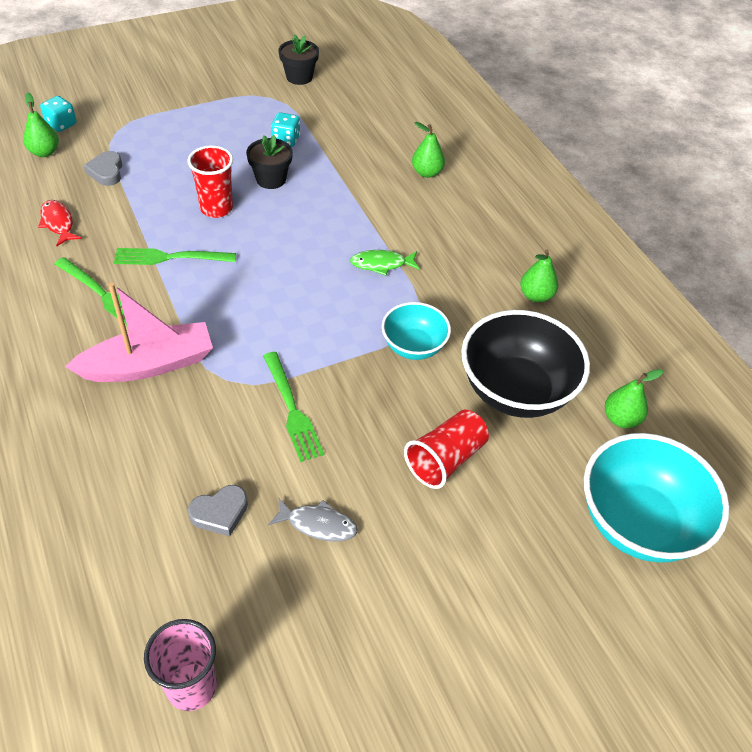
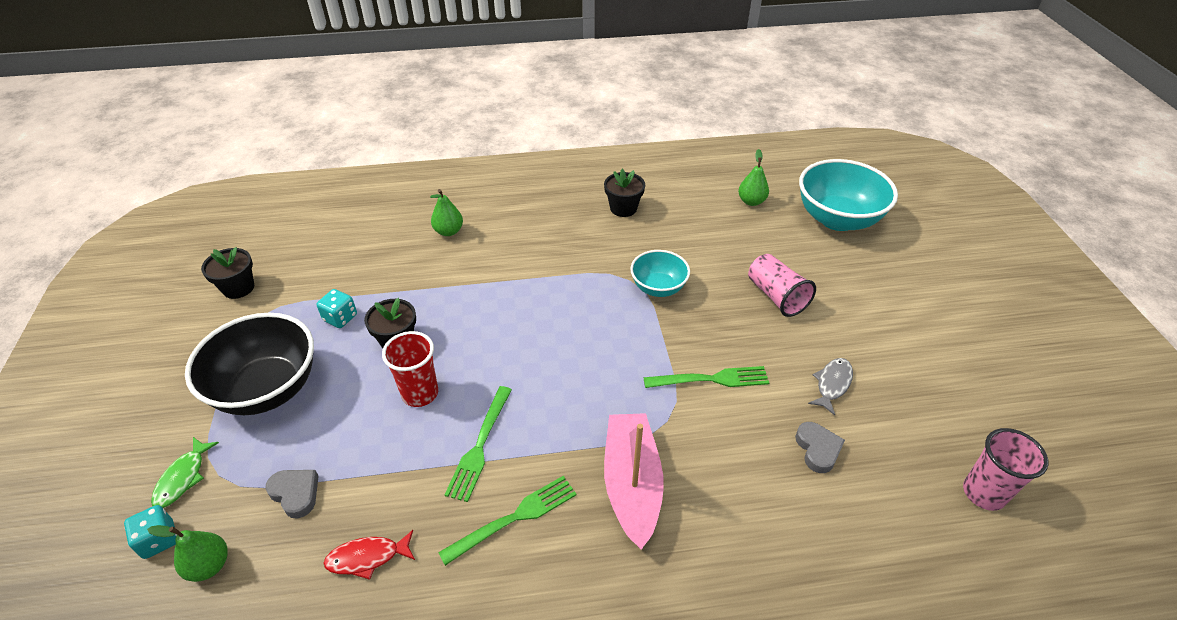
camera: 70 degrees left, 5 degrees down
(106, 172) = (295, 493): grey heart -> grey heart turned 150 degrees counterclockwise
(381, 264) = (555, 286): green fish -> green fish (183, 478)
(445, 459) = (776, 296): red cup -> pink cup
(516, 391) = (716, 243): black bowl -> black bowl (267, 389)
(536, 295) = (623, 208): green pear -> black flower pot

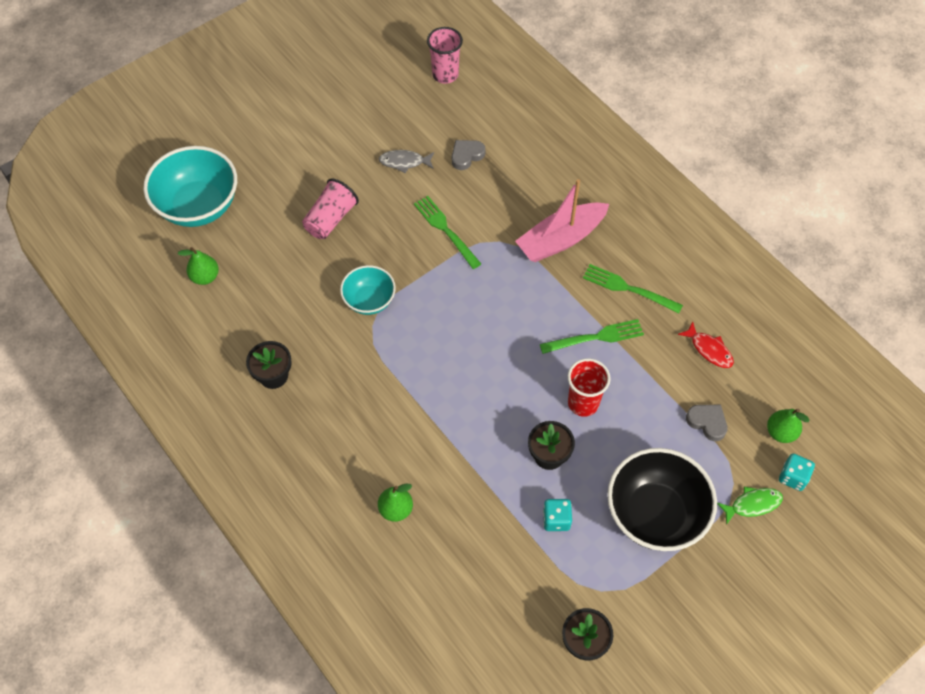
camera: 120 degrees left, 15 degrees up
(295, 493) = (707, 422): grey heart -> grey heart turned 120 degrees clockwise

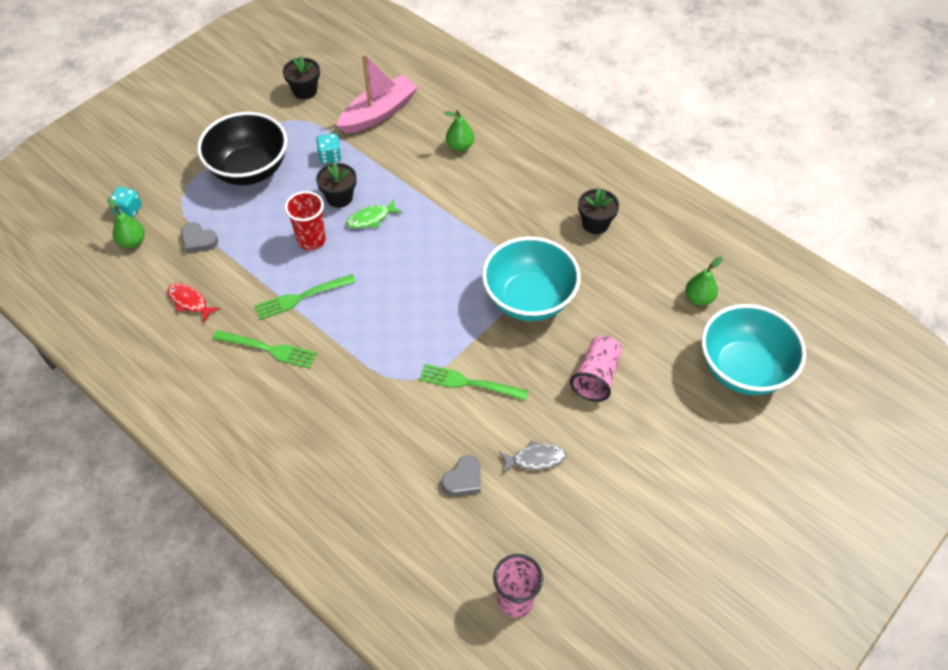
camera: 170 degrees right, 5 degrees down
(369, 300) = (529, 299): turquoise bowl -> turquoise bowl, size x1.75
(445, 230) = (469, 383): green fork -> green fork turned 150 degrees clockwise
(561, 239) = (342, 391): pink boat -> pink boat (379, 113)
(752, 504) = (167, 187): green fish -> green fish (371, 218)

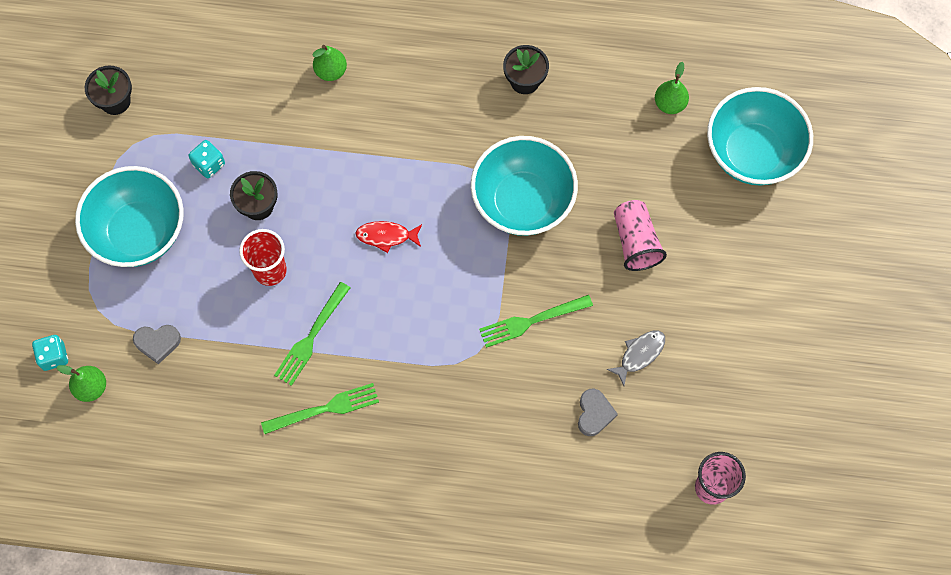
camera: 35 degrees left, 15 degrees up
(190, 302) = (208, 412): red fish -> red fish (386, 236)
(249, 170) = (139, 232): black bowl -> turquoise bowl
(371, 218) = (308, 209): green fish -> none
(379, 113) = (216, 81): pink boat -> none

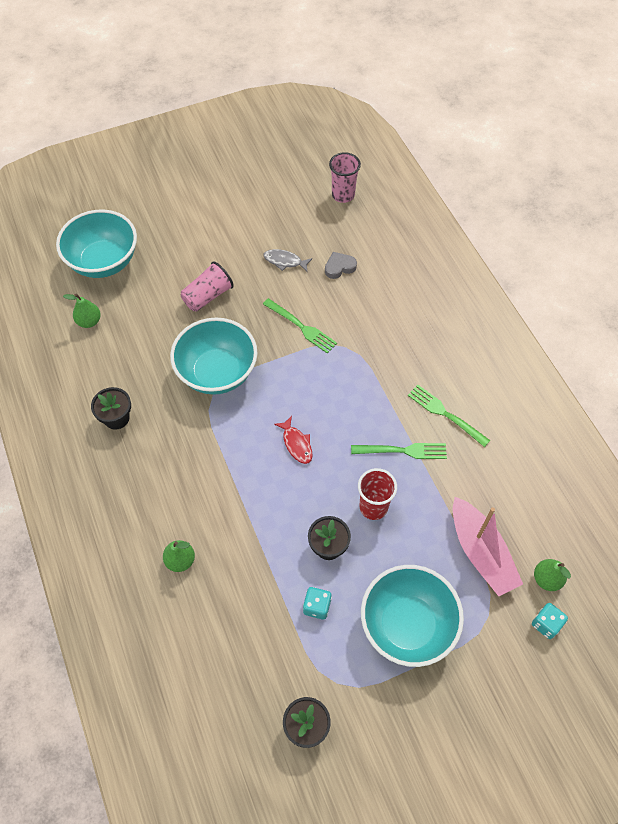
camera: 120 degrees left, 10 degrees down
(157, 343) = (481, 552): grey heart -> pink boat

